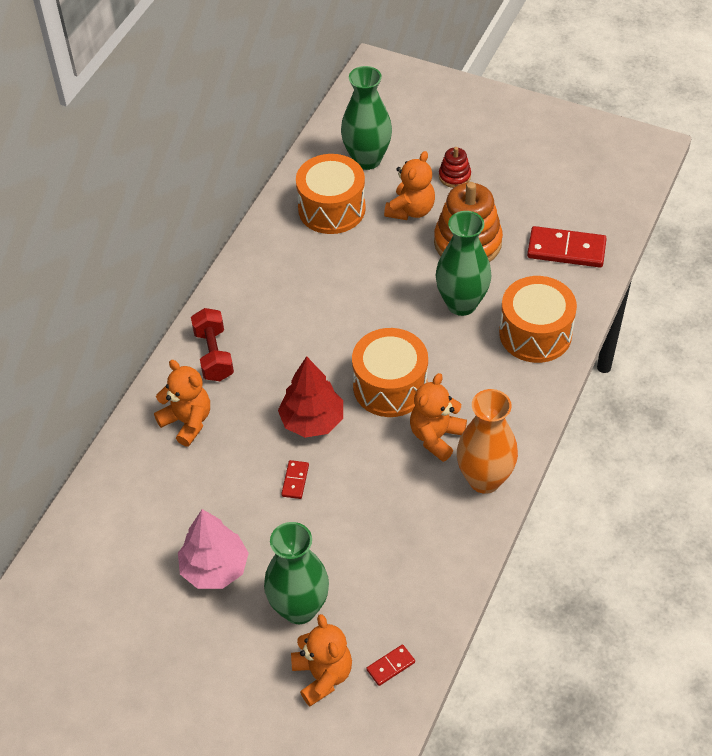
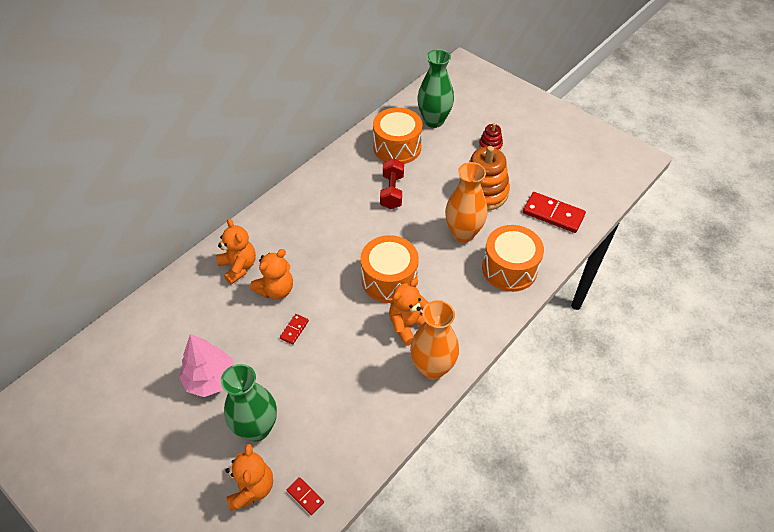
camera: 15 degrees right, 0 degrees up
(214, 355) = (276, 225): red dumbbell -> red dumbbell (392, 192)
(312, 421) = (324, 289): red tree -> none
(390, 666) = (305, 496): red domino -> red domino turned 60 degrees clockwise
(411, 210) = (451, 161): orange teddy bear -> orange teddy bear (276, 289)
(461, 304) = (463, 233): green vase -> orange vase

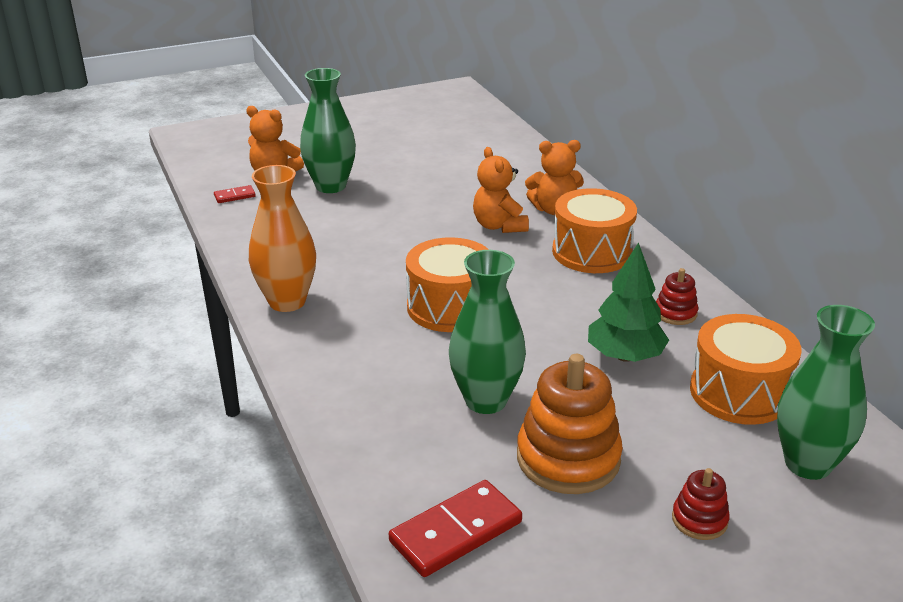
camera: 115 degrees right, 20 degrees down
(210, 379) = (411, 173): pink tree -> none
(294, 330) = (429, 226): red domino -> none
(340, 181) = (675, 313): none -> red stacking toy
(392, 192) = (625, 356): red dumbbell -> green tree
(408, 325) = (364, 301): orange teddy bear -> none
(463, 233) = (486, 400): orange vase -> green vase
(509, 268) = (378, 424): orange drum -> orange drum (592, 252)

